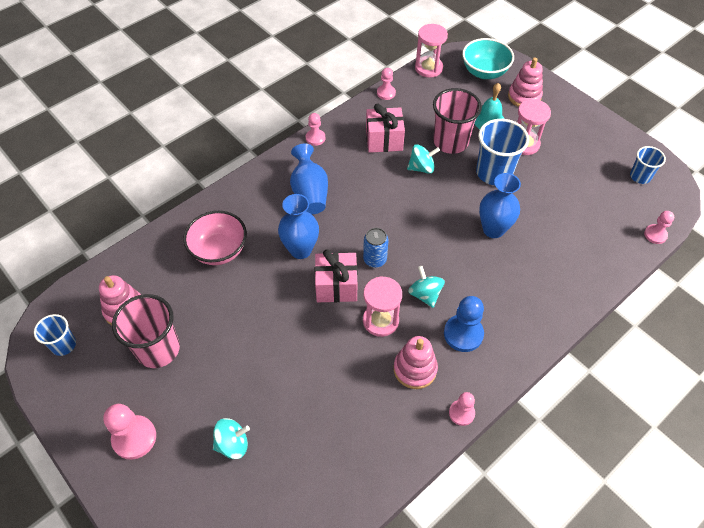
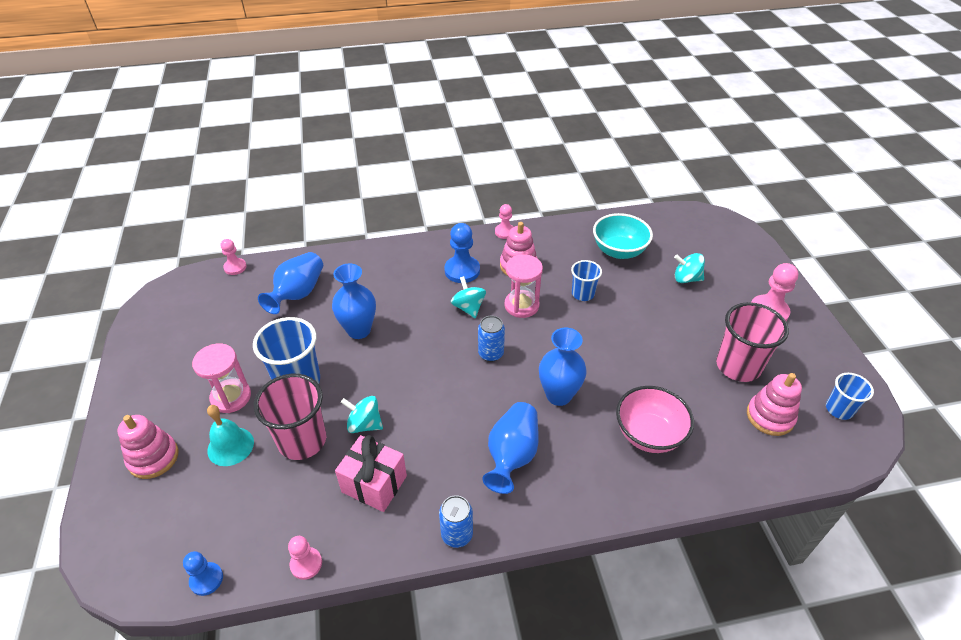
camera: 150 degrees left, 10 degrees down
(315, 138) = (457, 534): pink pawn -> blue can
(336, 286) = (543, 347): pink gift -> none
(425, 294) = (468, 308): turquoise spinning top -> turquoise spinning top turned 150 degrees clockwise
(428, 68) = (206, 579): pink hourglass -> blue pawn
(484, 72) = (148, 526): turquoise bowl -> turquoise bowl (619, 251)
(575, 237) = (298, 294): none -> blue vase
(640, 176) = (175, 313): blue cup -> blue cup (583, 294)

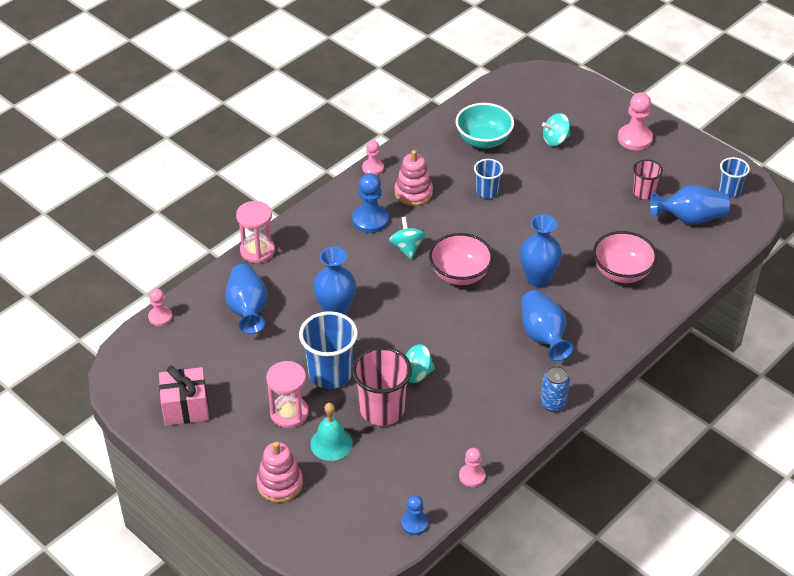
camera: 35 degrees left, 0 degrees up
(374, 484) = (466, 406): pink gift -> pink gift (185, 408)
(468, 308) = (407, 248): turquoise spinning top -> turquoise spinning top turned 45 degrees clockwise
(491, 353) = (460, 274): blue can -> pink bowl
(521, 305) = (448, 225): pink hourglass -> pink hourglass (257, 251)
(738, 366) = (644, 192): pink cup -> pink cup, size x0.57
(770, 417) = (690, 218): pink stacking toy -> blue vase

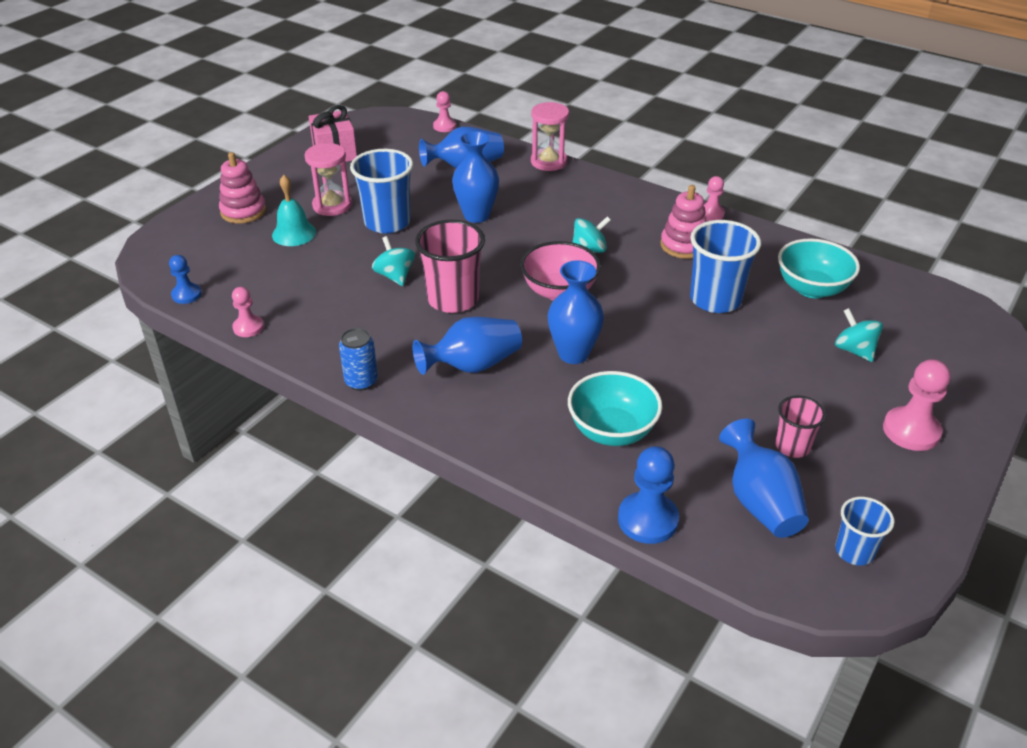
camera: 80 degrees right, 5 degrees down
(370, 220) = (624, 221): blue pawn -> blue pawn (647, 520)
(382, 409) = (341, 259): pink cup -> pink cup (453, 299)
(487, 191) = (715, 299): blue cup -> blue cup, size x1.74
(622, 272) = (612, 431): pink bowl -> turquoise bowl

